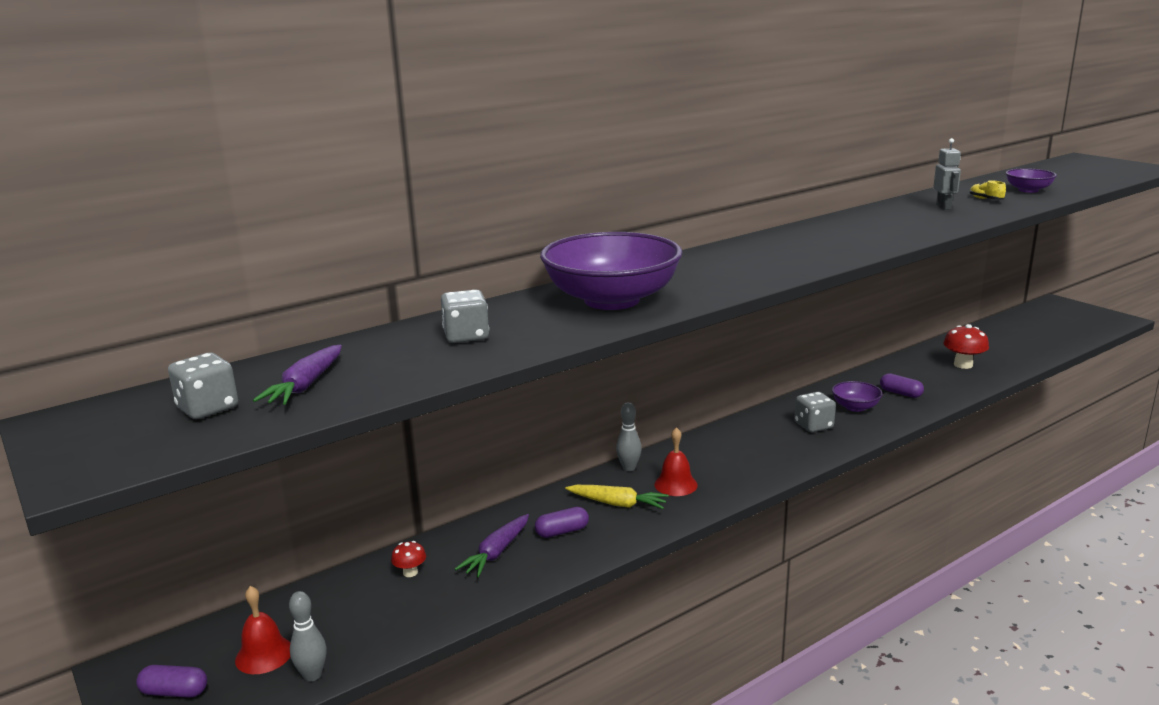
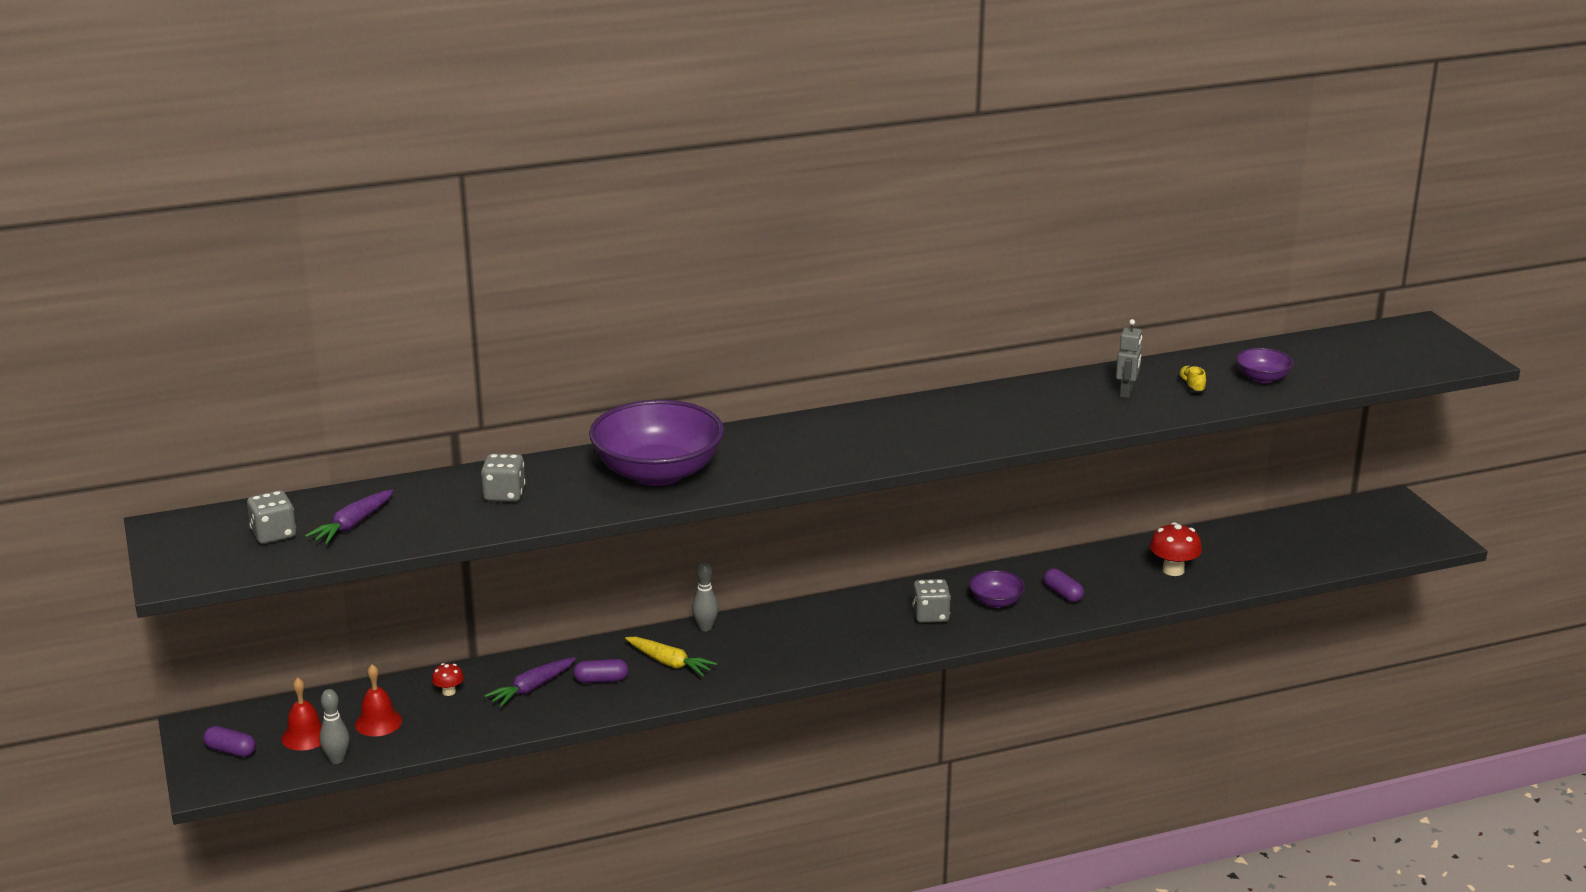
camera: 15 degrees right, 5 degrees up
(675, 484) = (738, 654): red bell -> red bell (378, 722)

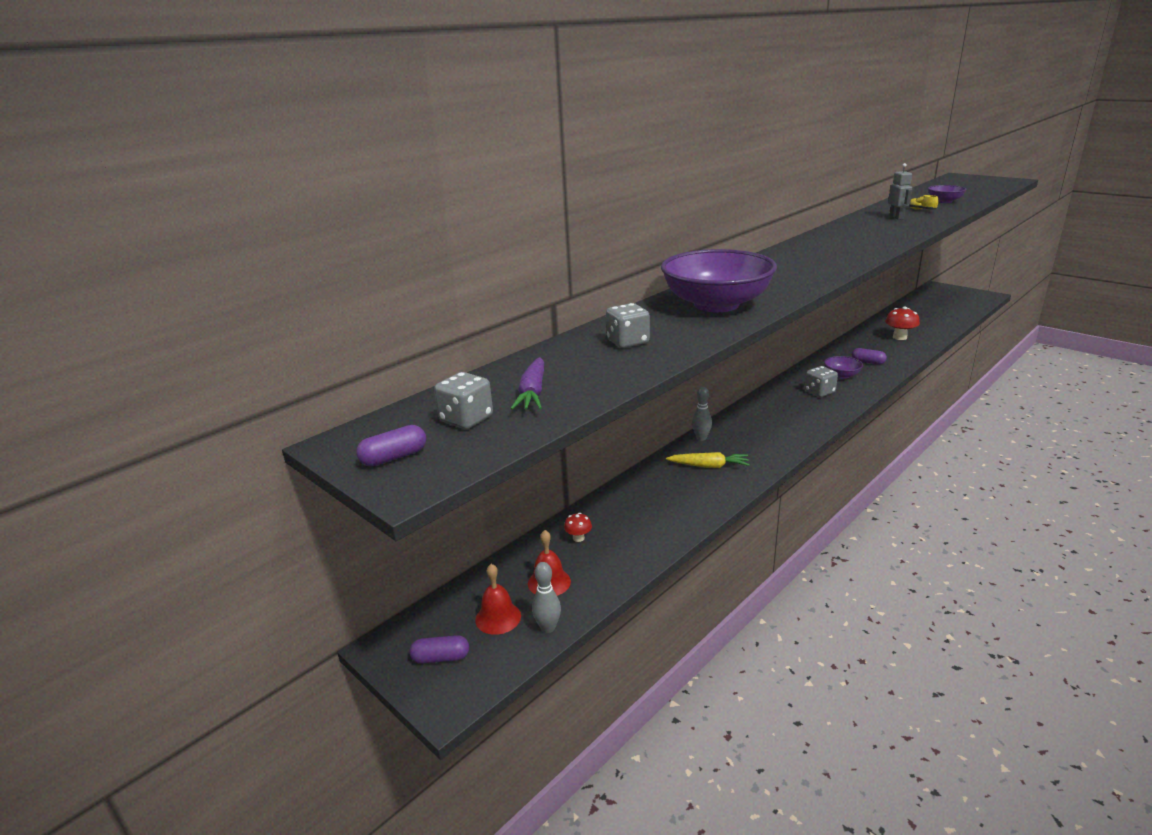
camera: 25 degrees left, 0 degrees up
(531, 688) = (637, 514): purple carrot -> none
(601, 680) = (679, 492): purple capsule -> purple capsule (394, 457)

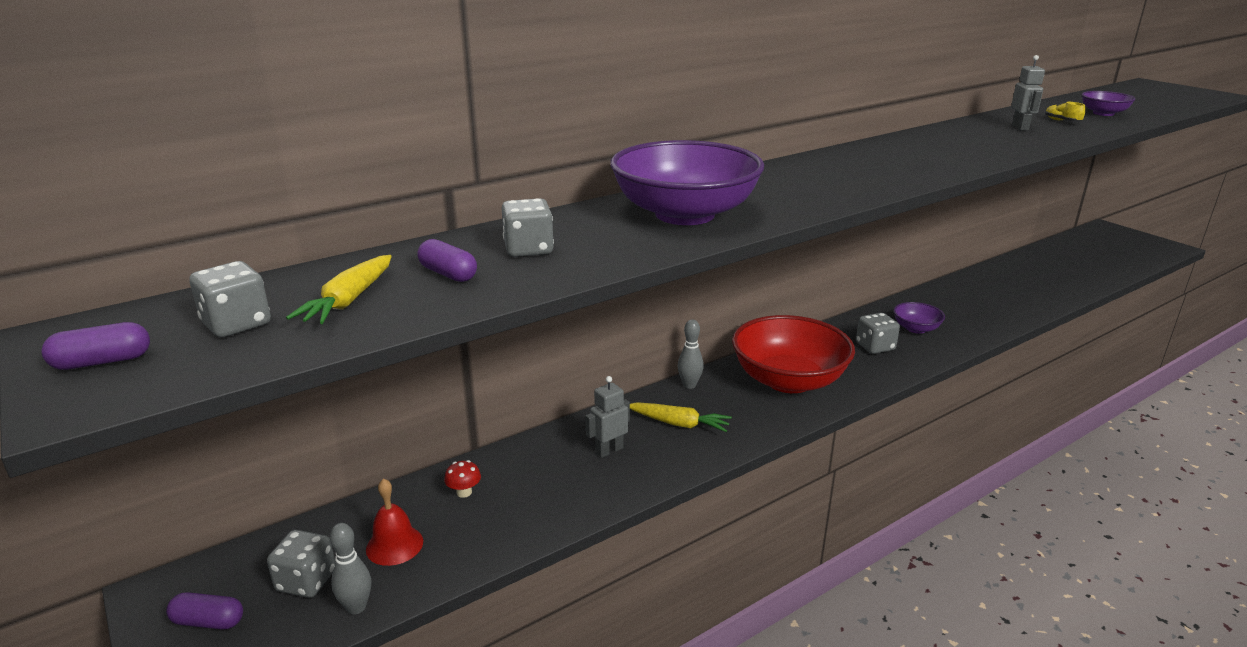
camera: 10 degrees right, 0 degrees up
(498, 617) = (306, 581): red bell -> grey dice
(532, 393) = (349, 300): purple carrot -> yellow carrot
(669, 492) = (609, 450): none -> grey robot
(771, 424) = (788, 380): none -> red bowl
(868, 362) = (960, 316): purple capsule -> purple capsule (448, 274)
(899, 337) = (1020, 288): red mushroom -> none

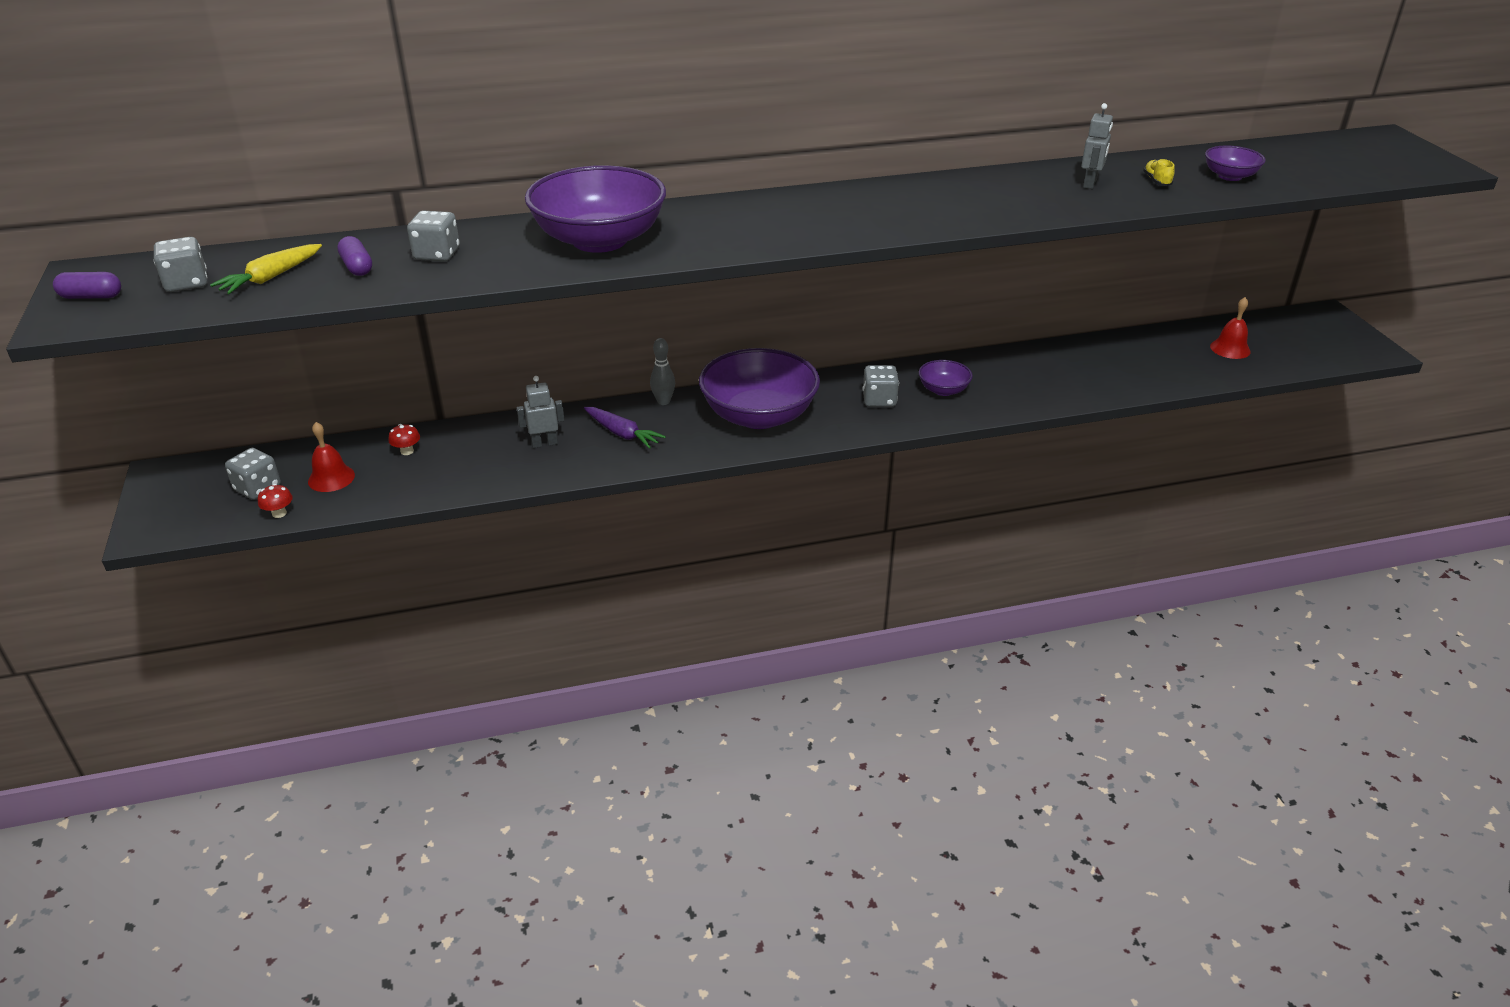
camera: 20 degrees right, 10 degrees up
(208, 621) = (182, 499): purple capsule -> none
(356, 607) = (279, 513): grey bowling pin -> red mushroom
(679, 424) = (622, 434): yellow carrot -> purple carrot
(788, 380) = (759, 415): red bowl -> purple bowl
(1078, 261) = (1230, 349): none -> red bell

